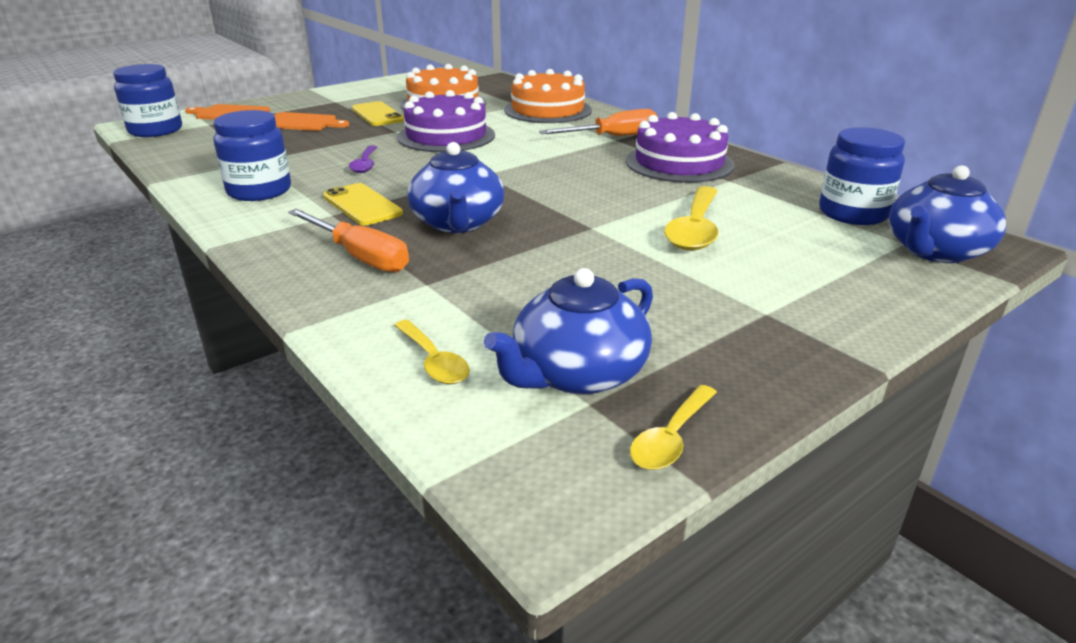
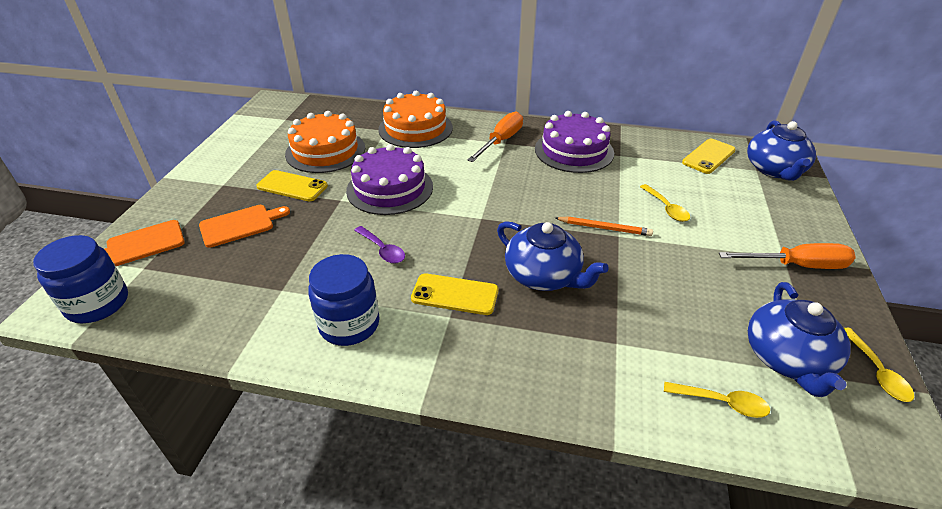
camera: 40 degrees left, 10 degrees up
(360, 256) = (540, 346): orange screwdriver -> orange screwdriver (797, 265)
(588, 218) = (604, 228): none -> orange pencil
(694, 229) = (666, 208): yellow spoon -> yellow spoon, size x0.59
(853, 213) = (708, 156): blue jar -> yellow phone

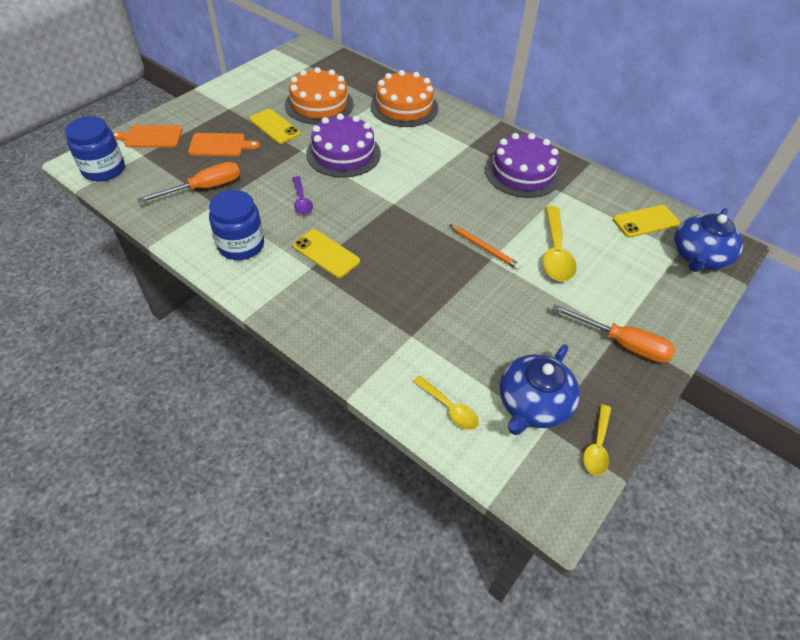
camera: 25 degrees right, 10 degrees up
(501, 141) = (466, 142): orange screwdriver -> orange screwdriver (204, 188)
(543, 275) = (402, 266): blue teapot -> none
(666, 208) = (555, 252): yellow spoon -> yellow spoon, size x1.70

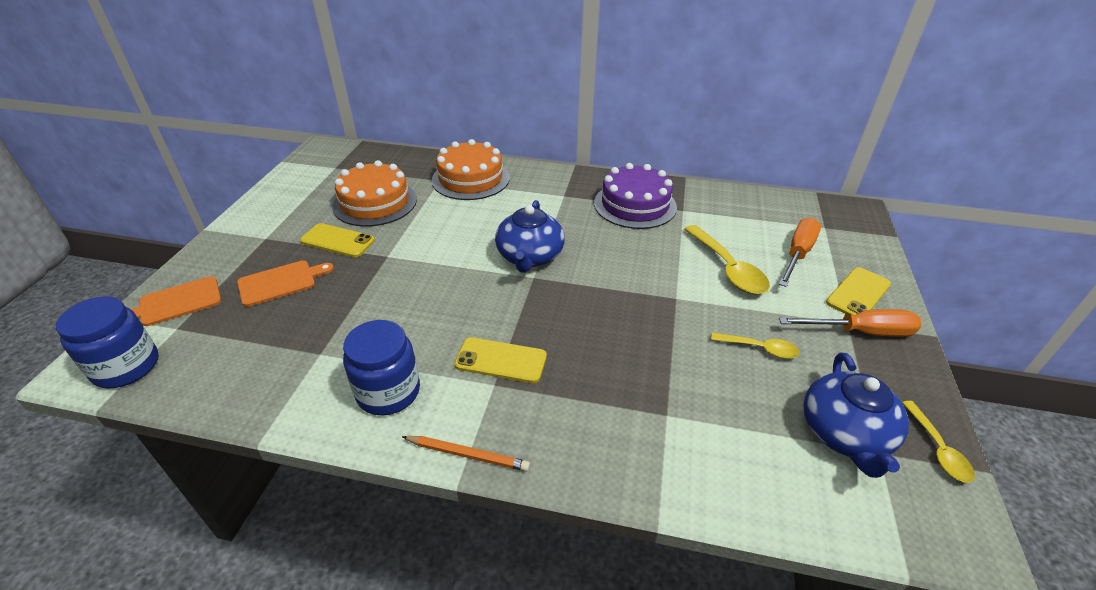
camera: 25 degrees left, 10 degrees down
(204, 188) = (292, 340): orange screwdriver -> orange screwdriver (798, 254)
(301, 201) = (428, 311): purple spoon -> none
(343, 153) = (440, 244): purple cake -> none
(449, 408) = (773, 481): yellow spoon -> yellow spoon (760, 349)
(485, 249) = (662, 289): orange pencil -> orange pencil (468, 455)
(645, 221) = (775, 212): yellow phone -> yellow phone (858, 293)
(698, 257) = (843, 227): blue teapot -> blue teapot (529, 256)

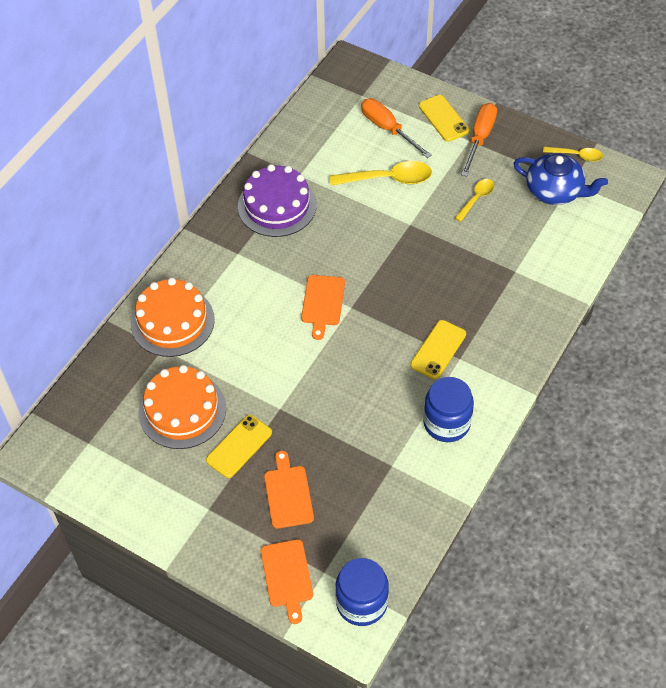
camera: 70 degrees left, 15 degrees up
(468, 455) = (514, 384): orange pencil -> none
(529, 256) = (322, 303): blue teapot -> orange cutting board

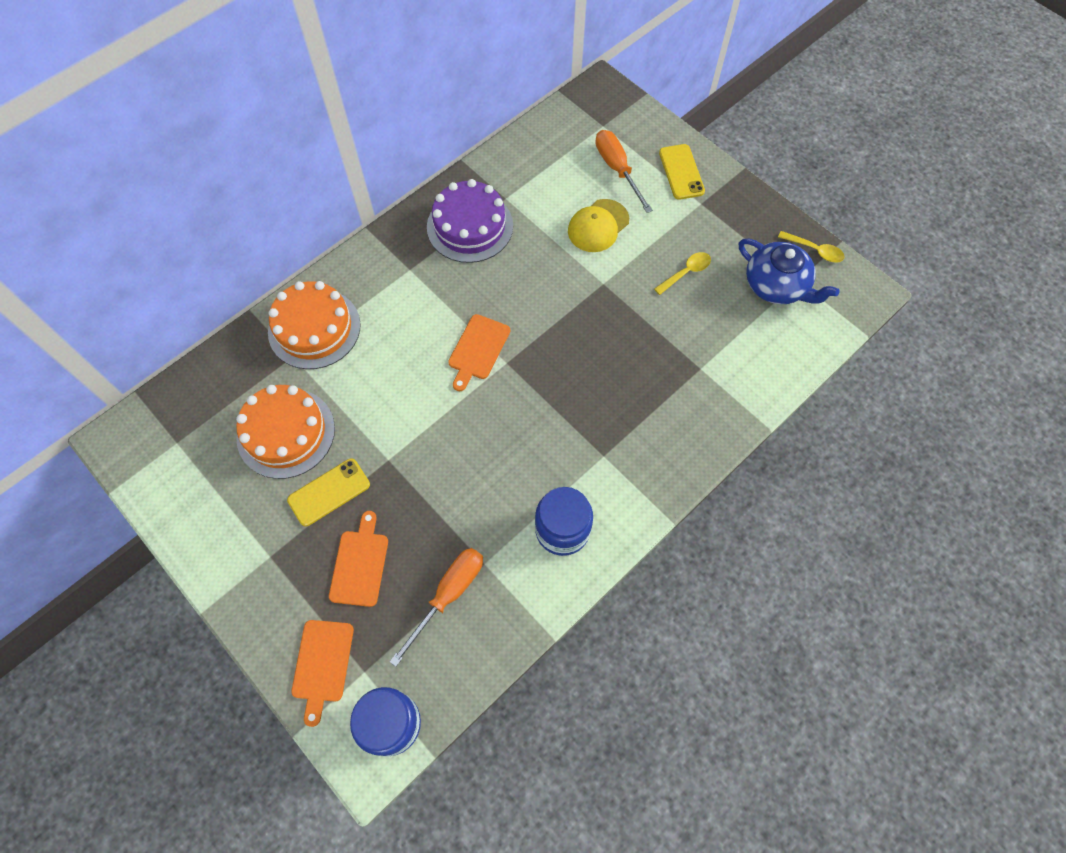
camera: 15 degrees right, 10 degrees up
(388, 179) = (598, 226): yellow spoon -> yellow cap
(438, 349) = (583, 439): yellow phone -> none
(480, 138) = (713, 204): orange screwdriver -> orange screwdriver (448, 595)

